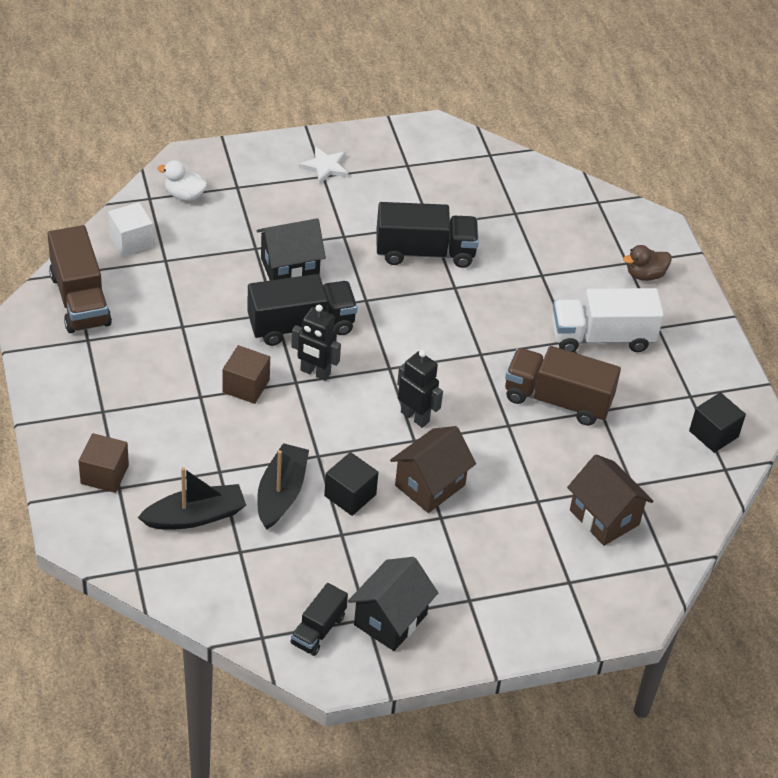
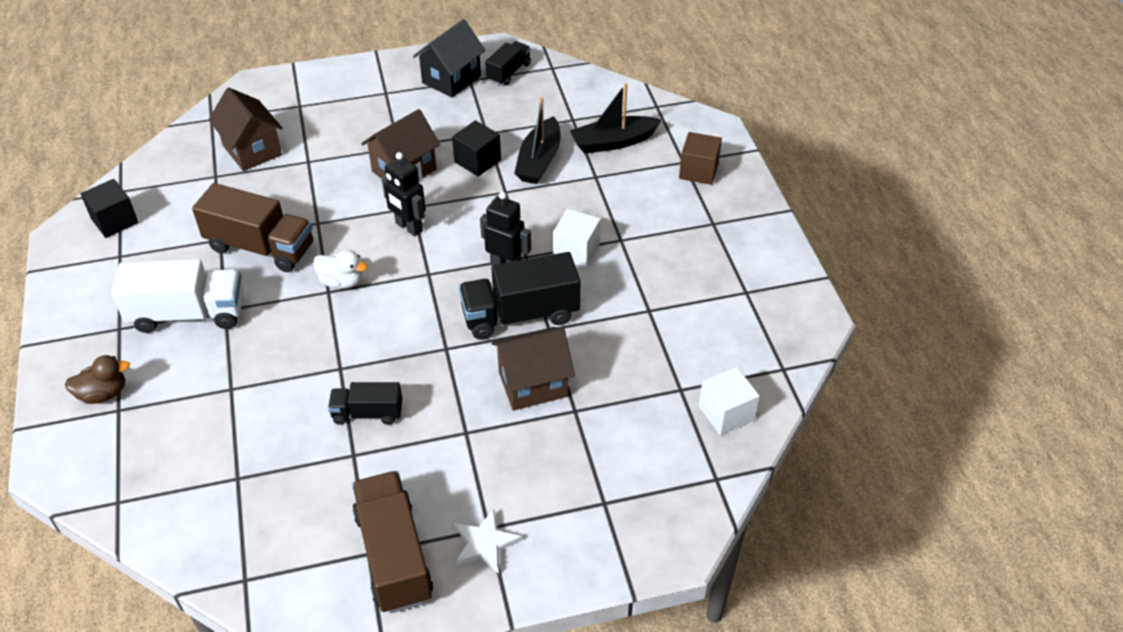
camera: 175 degrees left, 0 degrees up
(80, 299) = (766, 336): brown truck -> brown truck (393, 556)
(184, 195) = (672, 485): white duck -> white duck (342, 282)
(246, 386) = (576, 250): brown cube -> white cube
(290, 268) = (533, 384): black house -> brown house
(425, 252) = (367, 413): black truck -> black truck, size x0.57

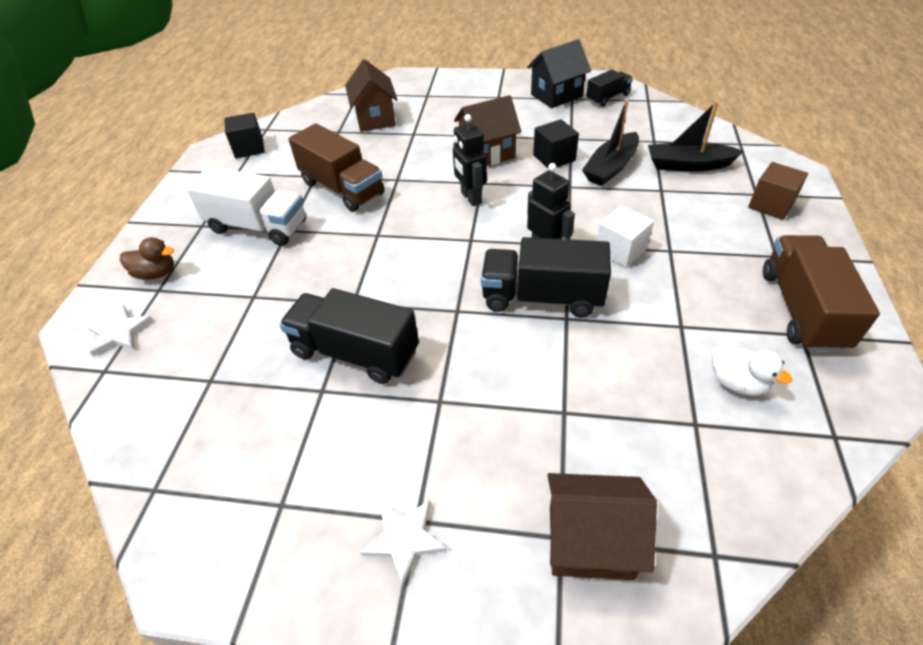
camera: 25 degrees right, 0 degrees up
(107, 463) = (119, 333): none -> white star
(342, 282) = (392, 229): white duck -> white duck (737, 383)
(367, 413) = (355, 353): black truck -> black truck, size x1.75
(393, 556) = (303, 517): brown truck -> brown truck (801, 310)
(533, 384) = (529, 370): brown house -> brown house (590, 542)
(726, 413) = (747, 471): white cube -> none

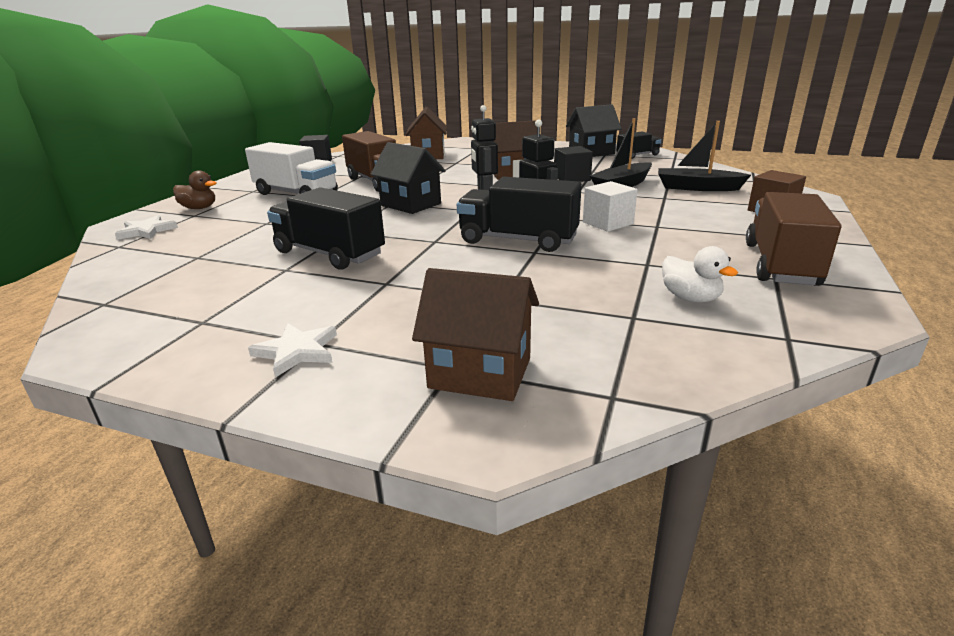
camera: 10 degrees right, 20 degrees down
(400, 236) = (410, 204): none -> black house

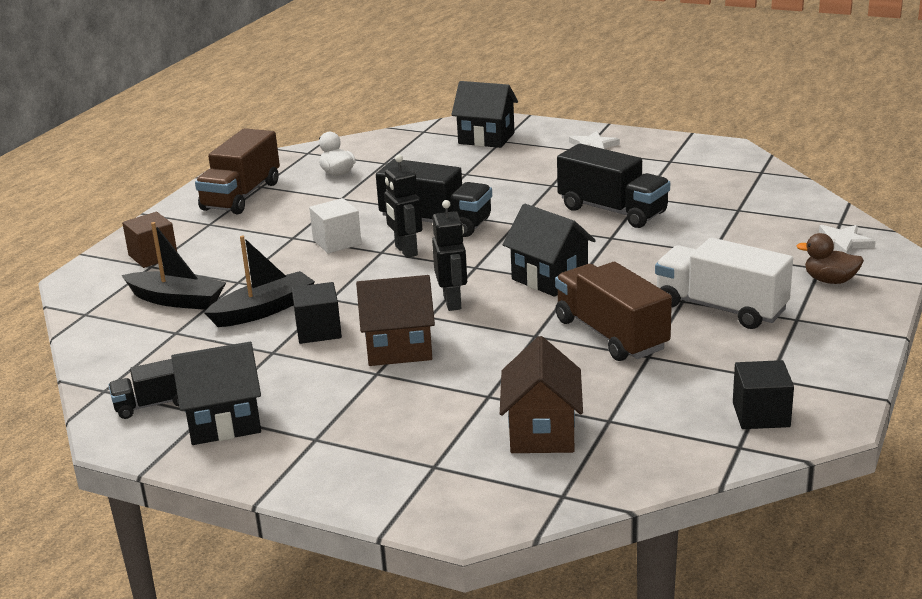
camera: 175 degrees left, 0 degrees up
(480, 373) = (486, 138): brown house -> black house

